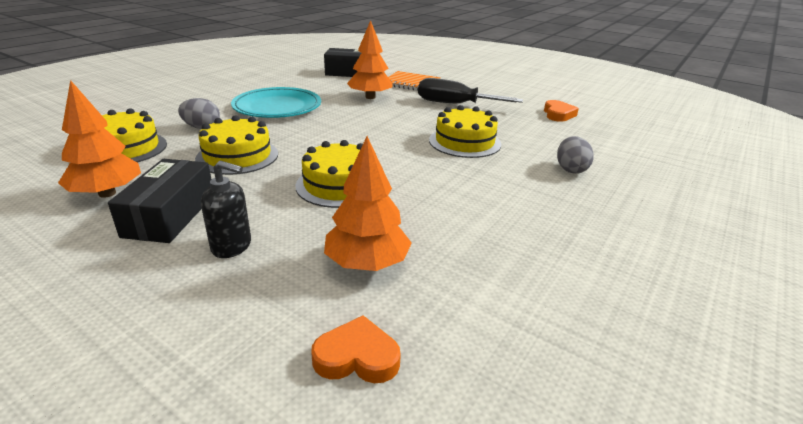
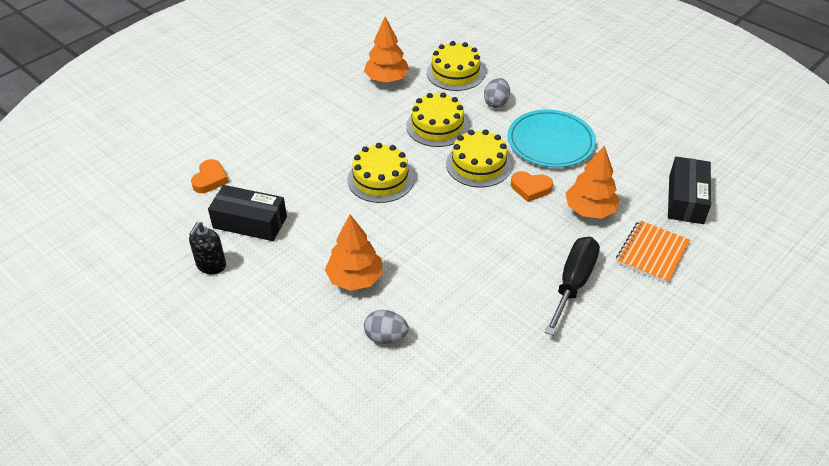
camera: 100 degrees right, 15 degrees up
(170, 215) = (354, 107): black box -> black box (250, 222)
(232, 246) = (313, 134): black soap dispenser -> black soap dispenser (211, 265)
(367, 263) = (280, 187): orange tree -> orange tree (355, 278)
(464, 142) = (457, 269): yellow cake -> yellow cake (478, 164)
(558, 114) = (542, 383): orange heart -> orange heart (530, 188)

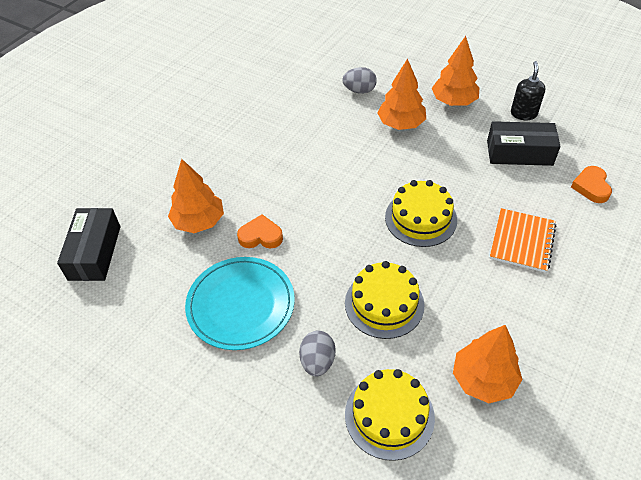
camera: 170 degrees right, 5 degrees up
(278, 297) = (453, 101): none -> orange tree
(478, 164) = (321, 256): yellow cake -> none
(573, 283) = (218, 151): black screwdriver -> none
(652, 253) = (144, 188): orange notebook -> orange notebook (522, 241)

